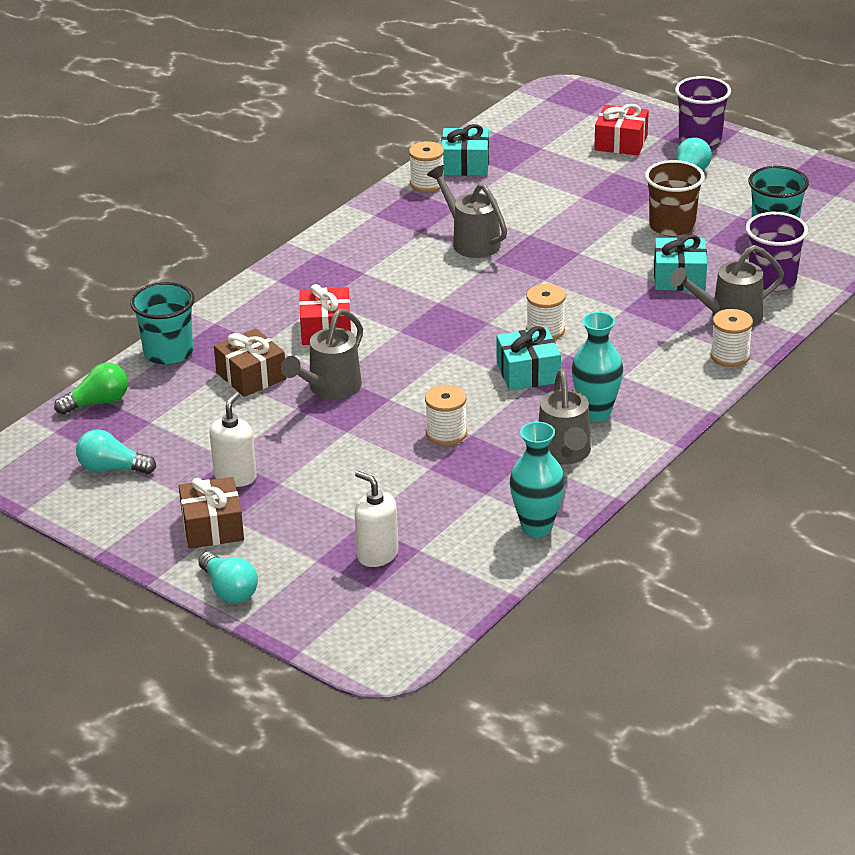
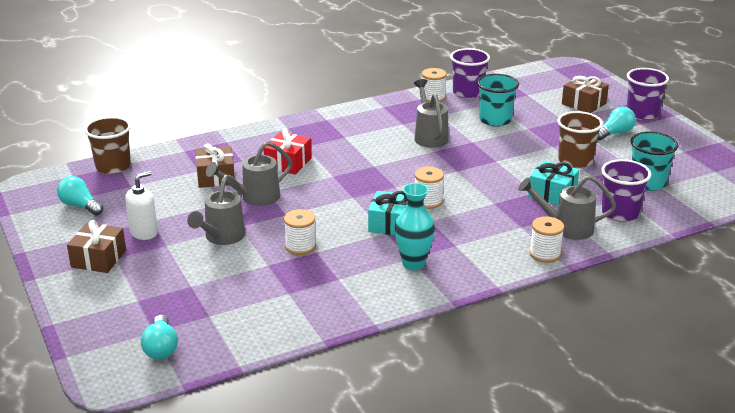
camera: 25 degrees right, 5 degrees down
(97, 402) = (113, 167): green light bulb -> brown cup
(168, 353) = (182, 150): turquoise cup -> turquoise cup (495, 120)
(229, 590) = (66, 301): turquoise light bulb -> turquoise light bulb (161, 348)
(377, 554) = (179, 310): white soap dispenser -> none
(465, 164) = (468, 92): turquoise gift -> purple cup
(536, 527) = (300, 327): turquoise vase -> none
(564, 453) = (367, 283): grey watering can -> grey watering can (222, 237)
(621, 143) = (583, 104): red gift -> brown gift

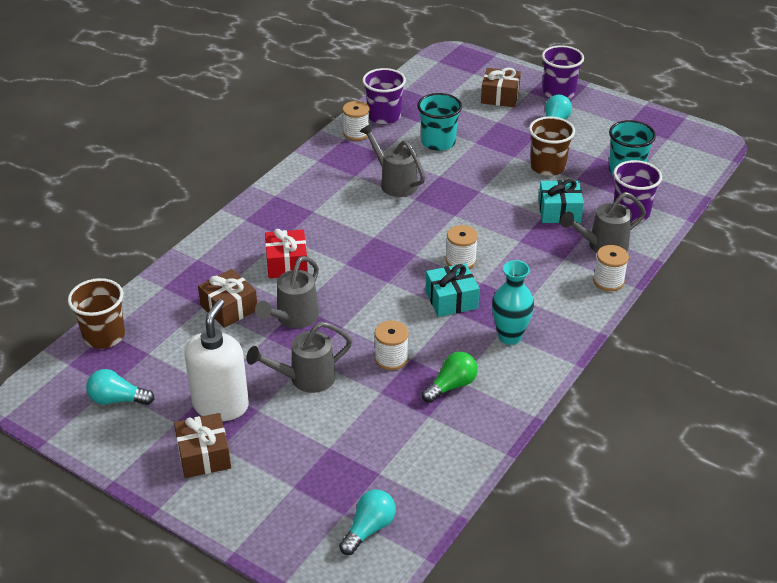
camera: 30 degrees left, 10 degrees up
(144, 233) = (221, 405): white soap dispenser -> white soap dispenser, size x1.59
(161, 348) = (369, 529): turquoise light bulb -> turquoise light bulb turned 105 degrees counterclockwise
(222, 237) = (306, 378): grey watering can -> grey watering can turned 75 degrees clockwise
(328, 280) = (451, 386): none -> green light bulb

